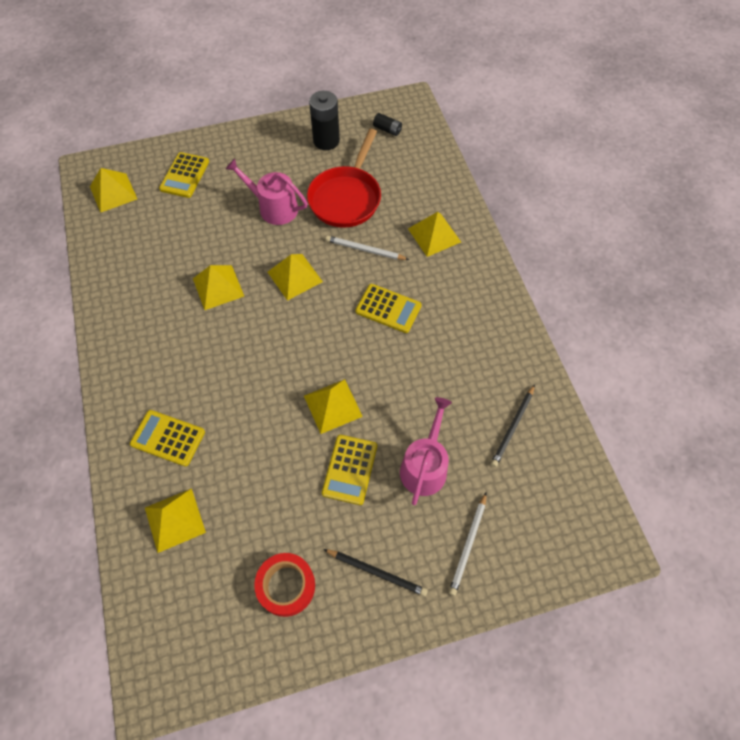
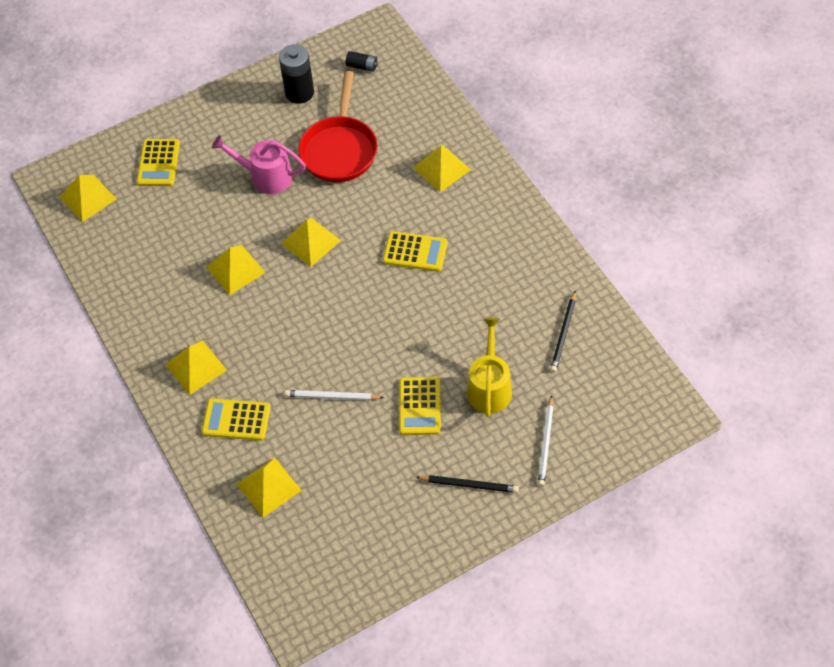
camera: 10 degrees left, 5 degrees down
(286, 586) = (390, 515): red tape -> none
(333, 406) = (387, 354): yellow pyramid -> yellow pyramid (196, 367)
(365, 250) = (375, 199): white pencil -> white pencil (332, 397)
(425, 466) = (489, 387): pink watering can -> yellow watering can

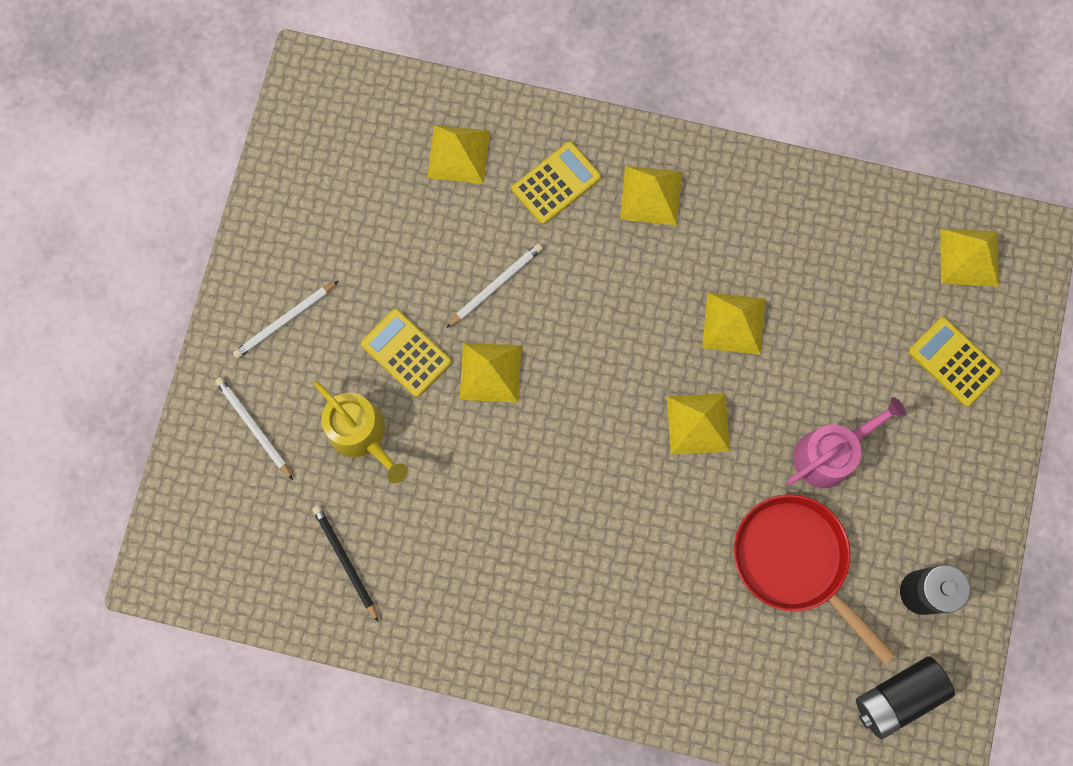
camera: 130 degrees right, 20 degrees up
(362, 66) = (898, 697): black battery -> black battery, size x1.90
(415, 252) = (584, 513): yellow calculator -> none
(442, 168) = (664, 643): yellow pyramid -> yellow pyramid (490, 372)
(469, 485) = (285, 321): black pencil -> white pencil

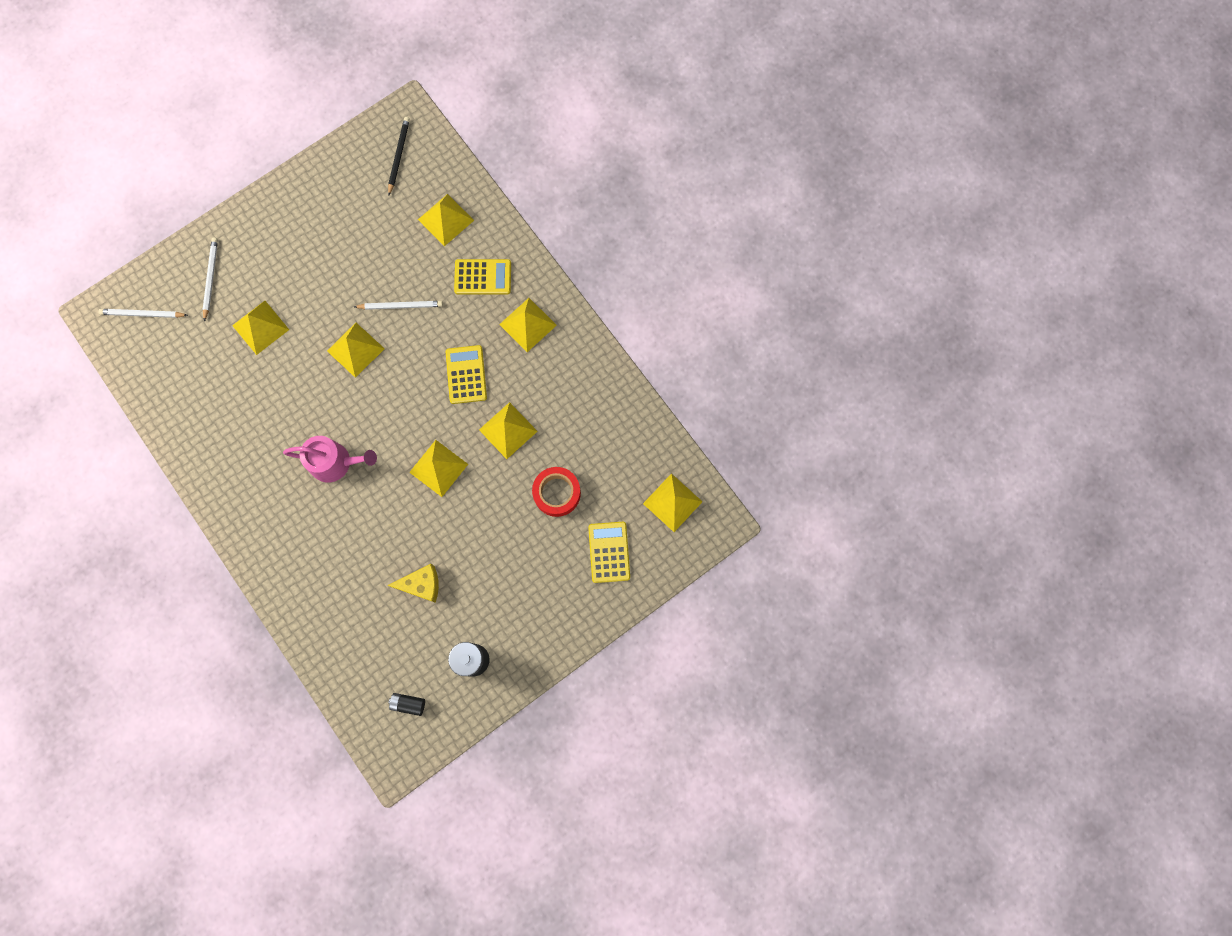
camera: 40 degrees right, 0 degrees up
(285, 321) = (276, 236): white pencil -> white pencil (142, 314)
(345, 561) = (193, 386): black pencil -> black pencil (398, 156)
(361, 434) = (260, 327): yellow watering can -> yellow pyramid
(406, 353) = (322, 303): yellow calculator -> yellow calculator (466, 375)
(795, 561) = (422, 585): red pan -> yellow cheese
(829, 453) = (494, 544): pink watering can -> pink watering can (335, 462)
(845, 346) = (557, 493): none -> red tape
(898, 697) = (408, 704): black battery -> black battery, size x0.53

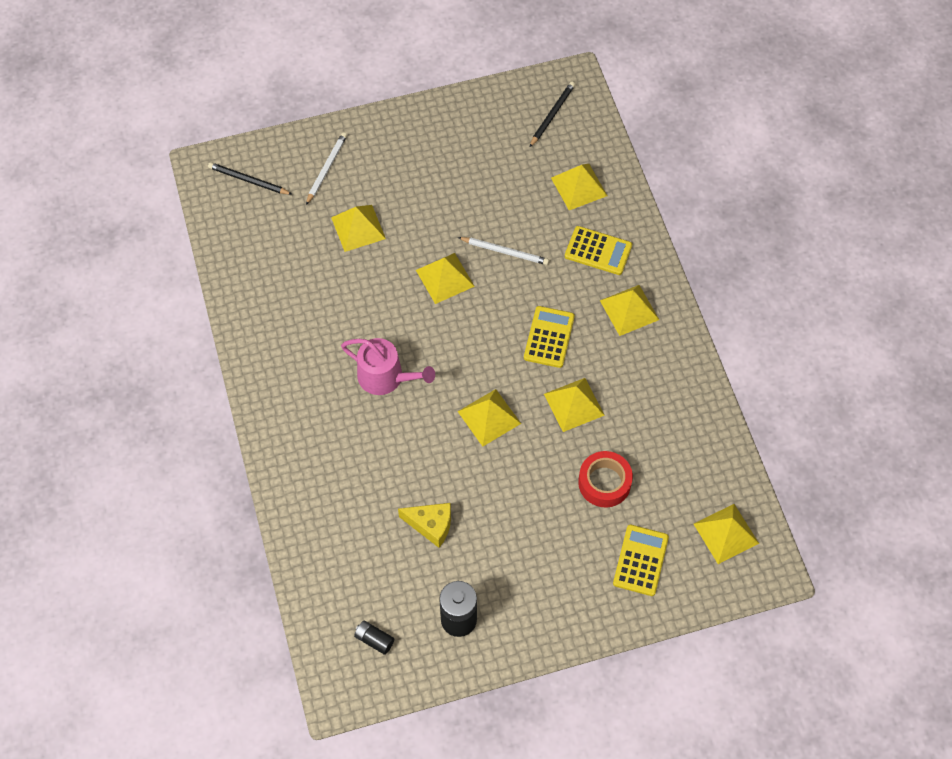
camera: 20 degrees right, 15 degrees down
(142, 314) = (248, 180): white pencil -> black pencil

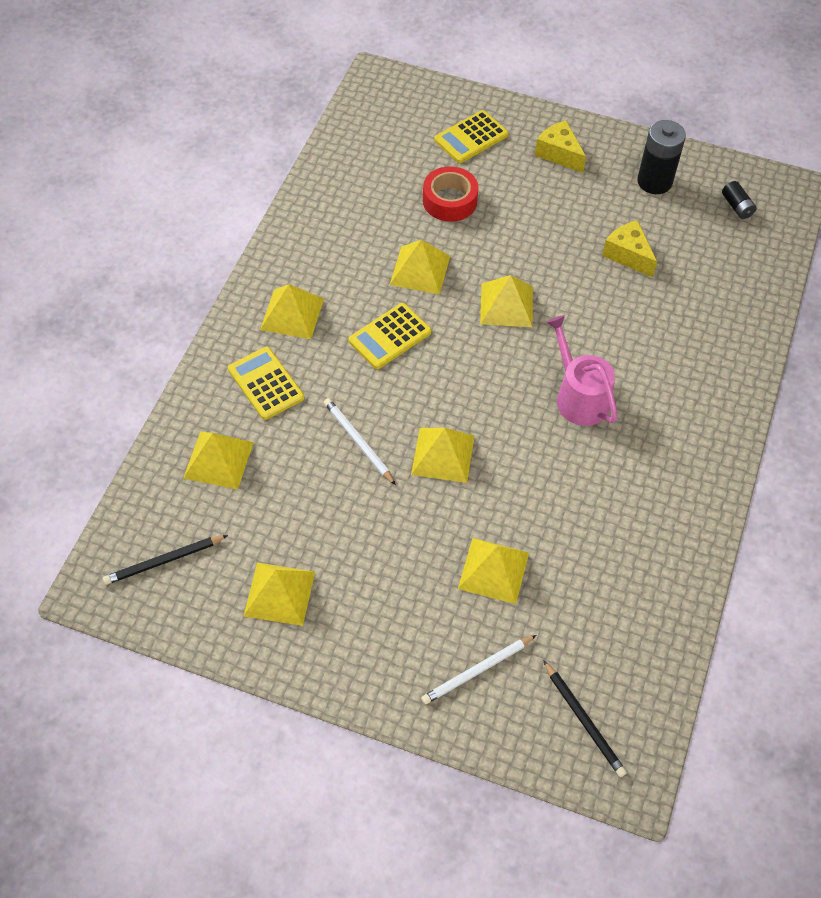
camera: 145 degrees left, 5 degrees down
(557, 594) = (559, 154): none -> yellow cheese
(726, 533) = (386, 116): yellow pyramid -> yellow pyramid (279, 593)

